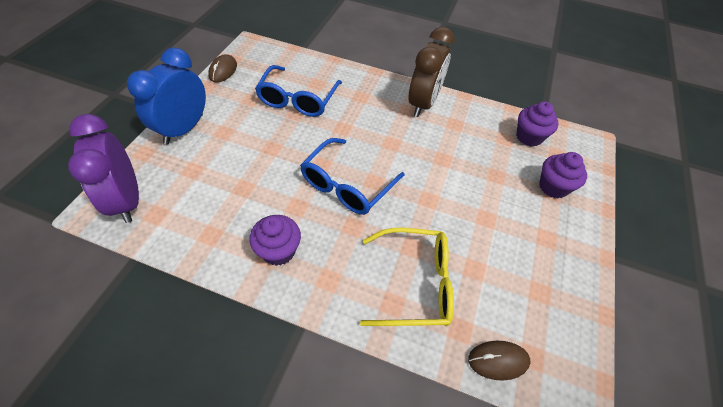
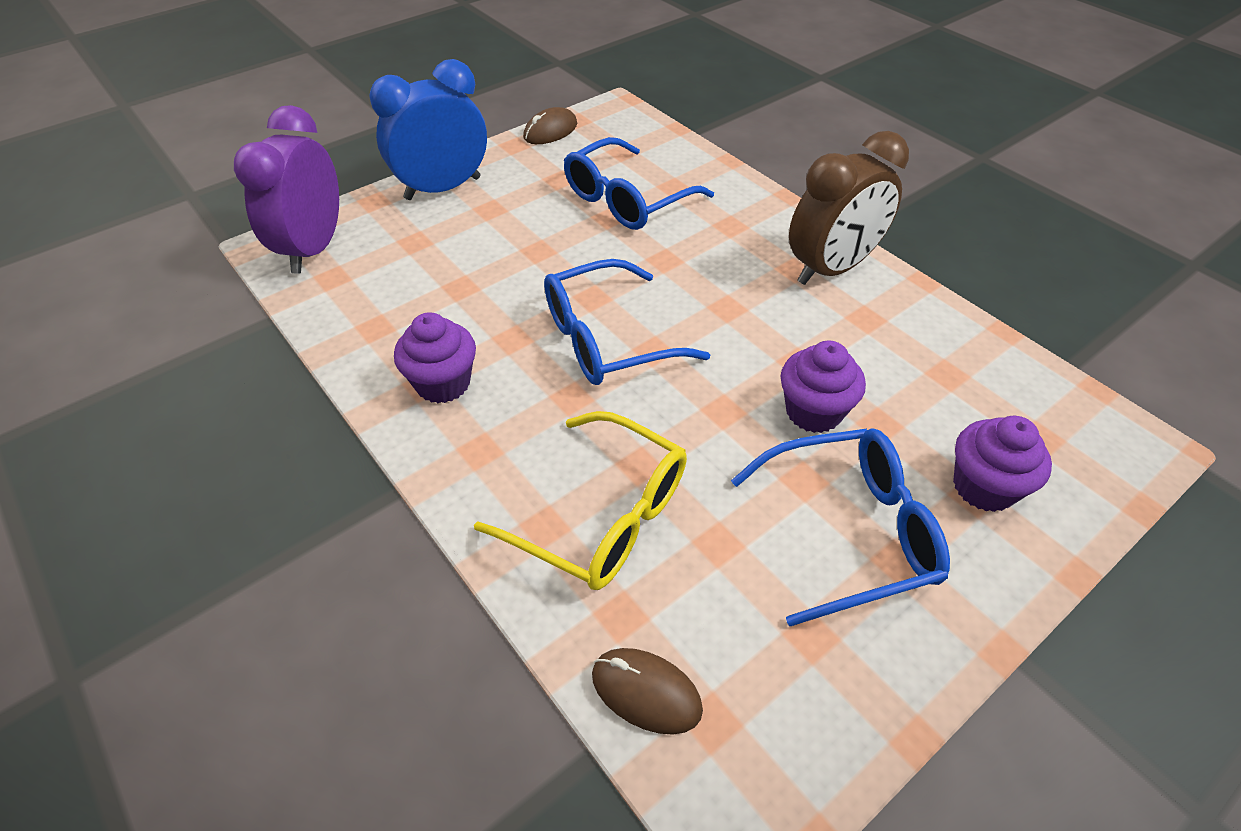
camera: 35 degrees right, 5 degrees down
(520, 234) = (850, 531): none -> blue glasses
(529, 137) = (1001, 388): purple cupcake -> purple cupcake (813, 411)

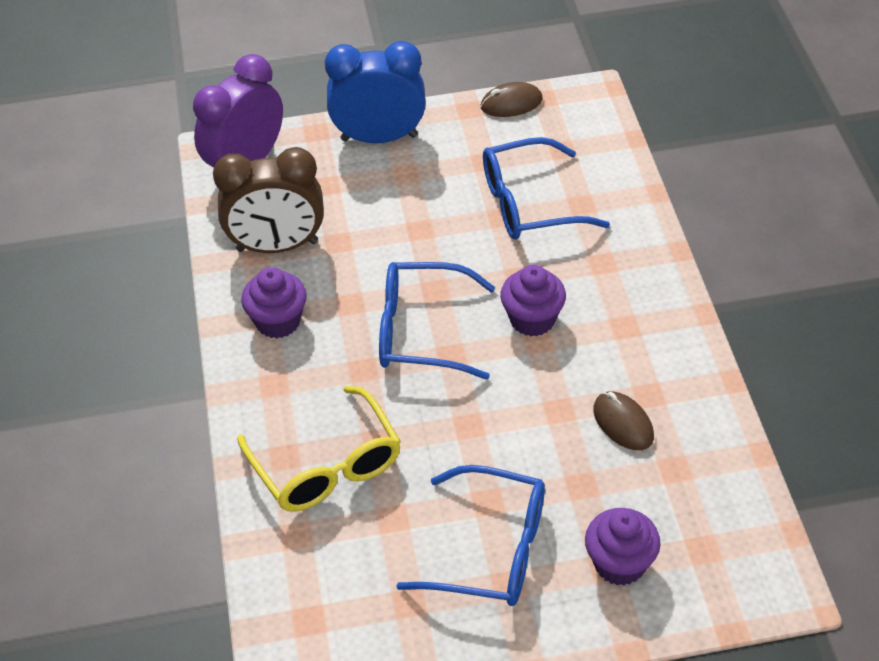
camera: 30 degrees right, 0 degrees up
(646, 692) = (280, 586): brown mouse -> brown mouse (623, 423)
(813, 411) = (537, 454): purple cupcake -> purple cupcake (532, 319)
(831, 269) = (658, 338): brown clock -> brown clock (277, 246)

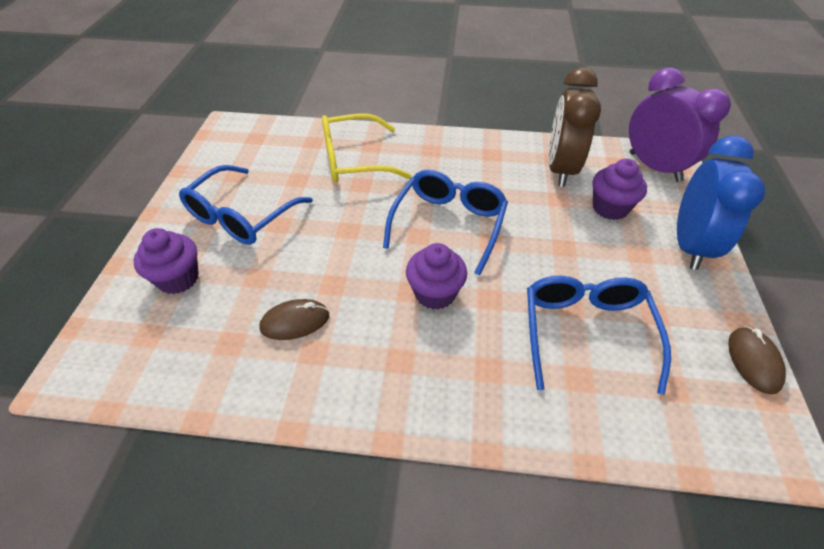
camera: 105 degrees right, 0 degrees up
(278, 321) = (485, 159): purple cupcake -> purple cupcake (610, 208)

